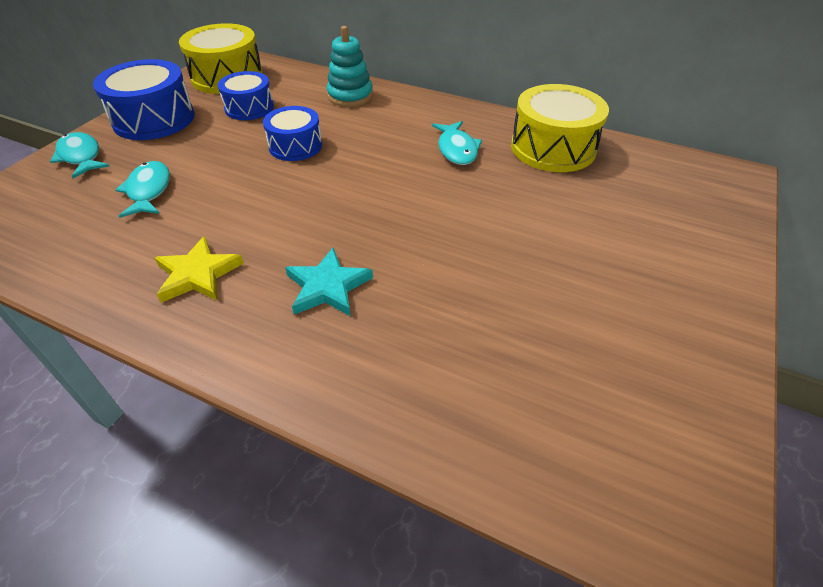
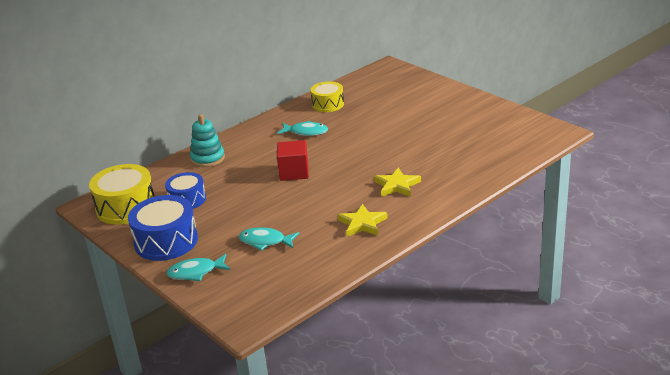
camera: 65 degrees left, 15 degrees down
(295, 146) = (256, 185): blue drum -> none
(327, 287) = (397, 185): turquoise star -> yellow star
(337, 168) = (294, 172): none -> red cube
(553, 148) = (328, 104): yellow drum -> yellow drum, size x0.63

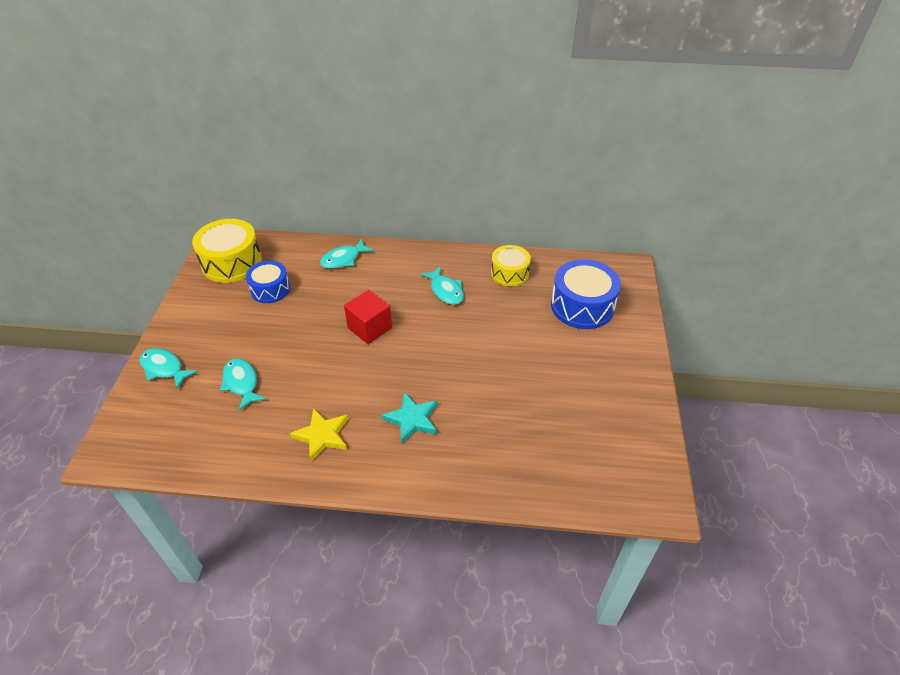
camera: 45 degrees right, 15 degrees up
(166, 241) = (198, 319): blue drum -> blue drum (582, 306)
(208, 158) = (343, 259): turquoise stacking toy -> turquoise fish
(397, 185) = (412, 419): yellow star -> turquoise star

